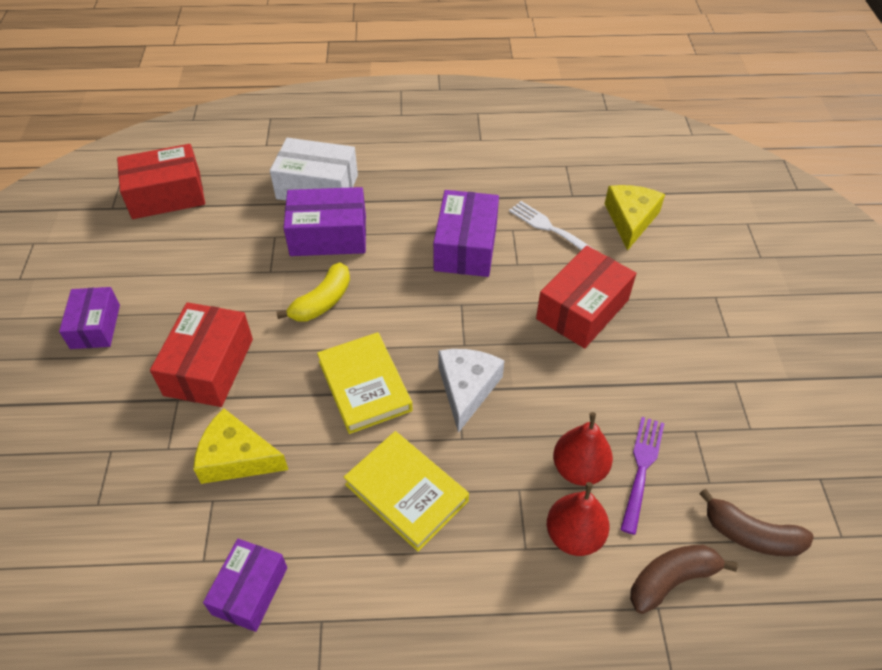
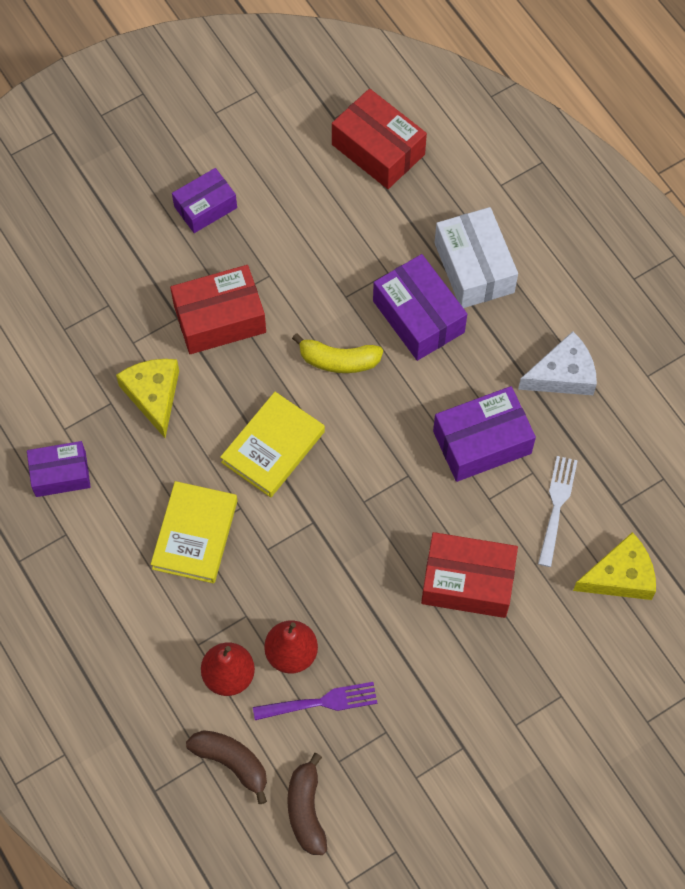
camera: 60 degrees right, 15 degrees up
(467, 389) = (318, 528): white cheese -> white cheese (563, 374)

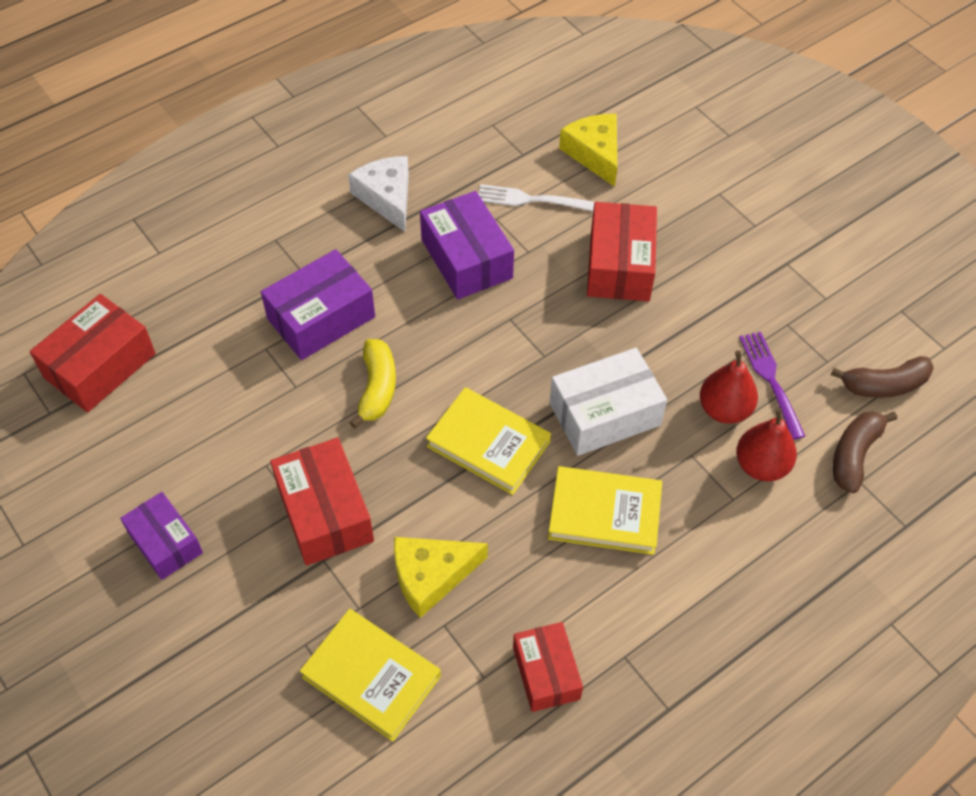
camera: 95 degrees left, 10 degrees down
(60, 474) = (546, 673): purple box -> red box
(76, 350) = (371, 676): none -> yellow book
(474, 267) = (261, 272): white box -> white box (604, 414)

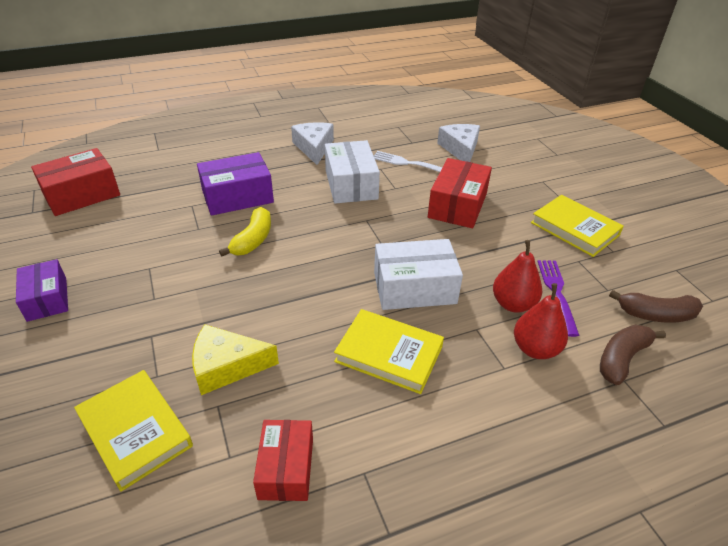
camera: 15 degrees right, 15 degrees down
(325, 512) = (171, 305): red box -> none
(466, 259) = (351, 184): purple box -> white box
(488, 444) = (316, 288): yellow book -> yellow book (574, 229)
(594, 153) = (460, 149): yellow cheese -> white cheese

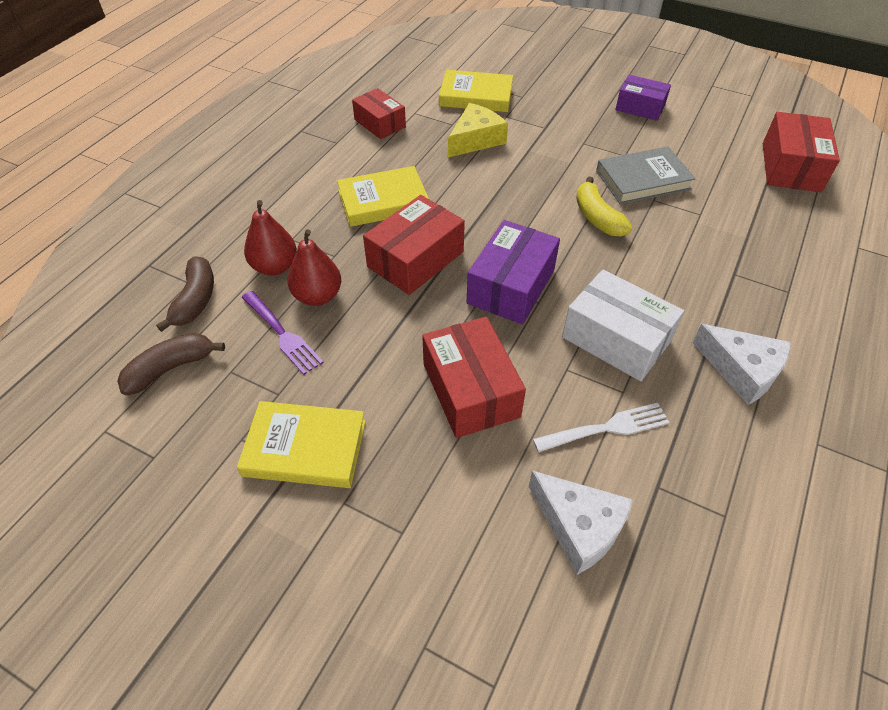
camera: 140 degrees right, 10 degrees up
(177, 243) = (642, 180): none -> grey book
(237, 196) = (685, 247): purple box -> purple box (511, 286)
(414, 288) = (415, 259): white box -> red box

